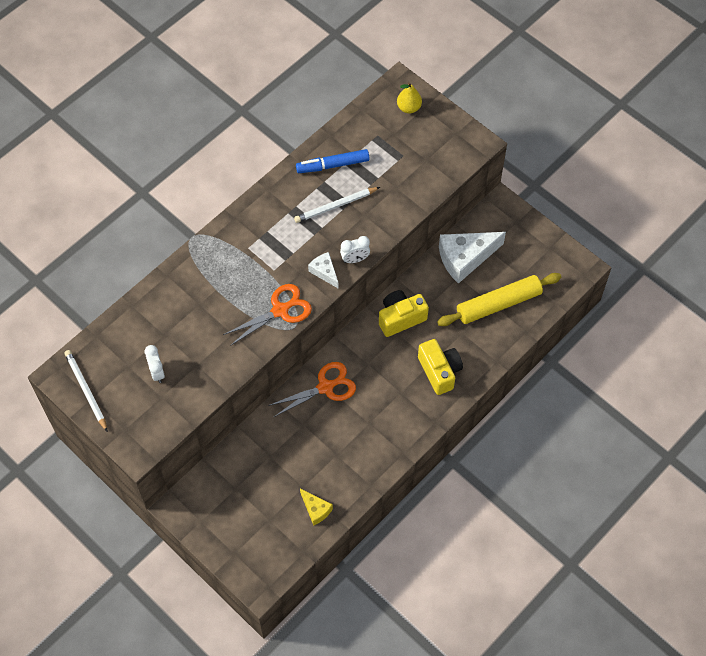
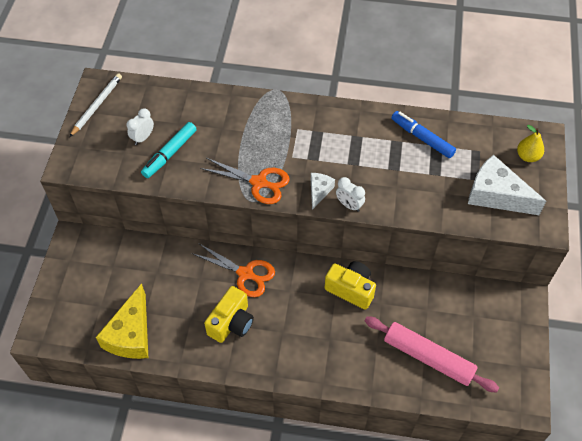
camera: 55 degrees right, 5 degrees down
(193, 361) = (170, 154): none -> turquoise marker
(316, 509) = (131, 334): yellow cheese -> yellow cheese, size x1.95
(336, 206) = (387, 162): white pencil -> none
(439, 371) = (325, 350): yellow camera -> yellow camera (231, 323)
(465, 258) = (449, 303): white cheese -> white cheese (496, 195)
(498, 304) = (428, 357): yellow rolling pin -> pink rolling pin

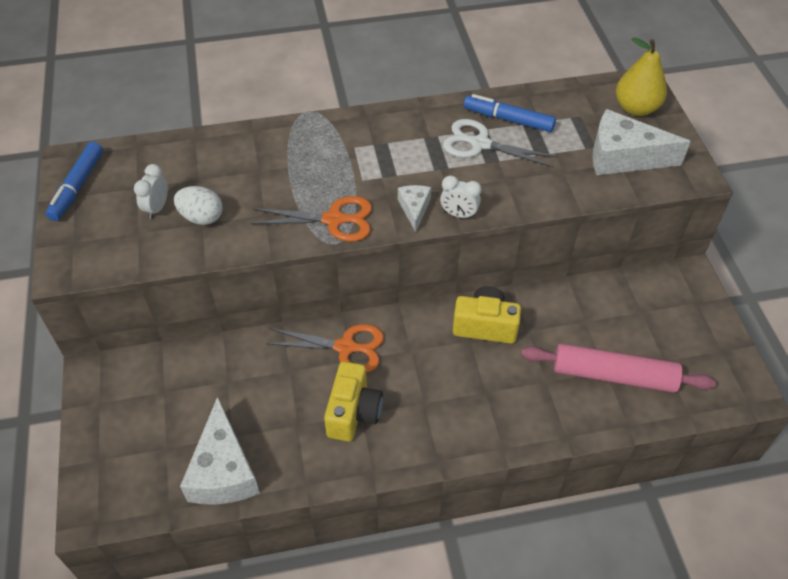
camera: 20 degrees left, 5 degrees down
(97, 106) = (77, 187): white pencil -> blue marker
(131, 334) = (223, 470): yellow cheese -> white cheese
(170, 154) = (201, 217): turquoise marker -> white egg
(391, 152) = (480, 144): none -> white scissors
(527, 156) = (636, 108): yellow pear -> yellow pear, size x1.53

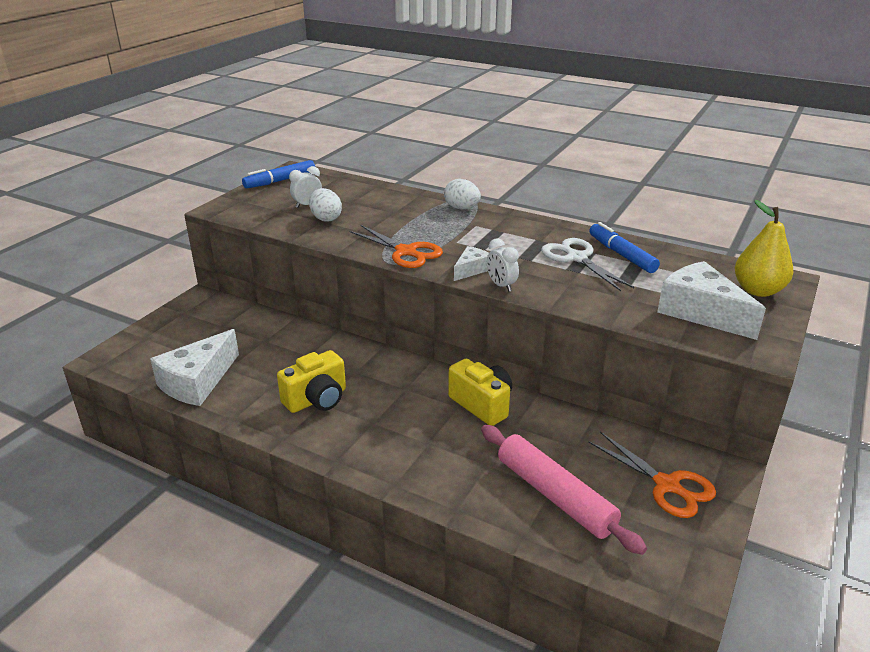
camera: 40 degrees right, 20 degrees down
(316, 129) = (462, 208): none -> white egg
(345, 347) = (361, 363): orange scissors -> orange scissors (666, 485)

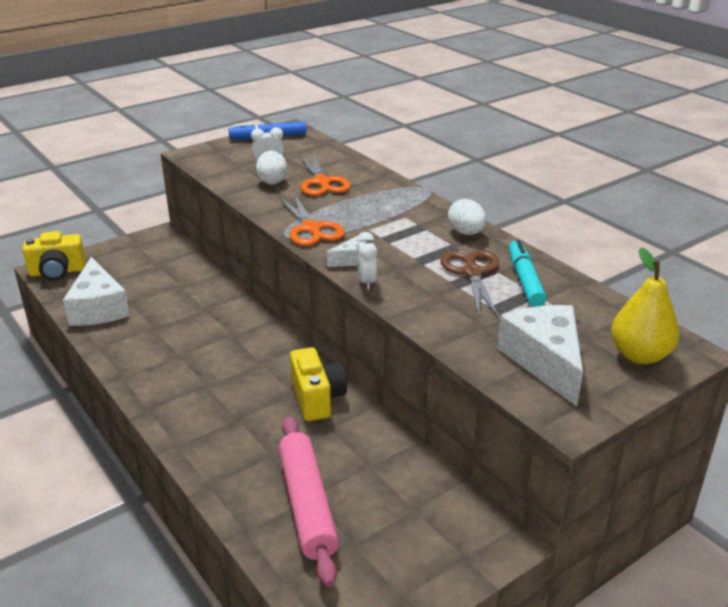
camera: 25 degrees right, 0 degrees up
(197, 382) = (98, 308): white cheese -> white cheese turned 75 degrees counterclockwise
(317, 399) = (178, 351): yellow camera -> yellow camera (57, 272)
(462, 208) = (409, 197): white egg -> white egg (466, 233)
(577, 258) = (472, 273): white scissors -> brown scissors
(621, 254) = (525, 280): blue marker -> turquoise marker
(666, 485) = (426, 533): orange scissors -> orange scissors (321, 182)

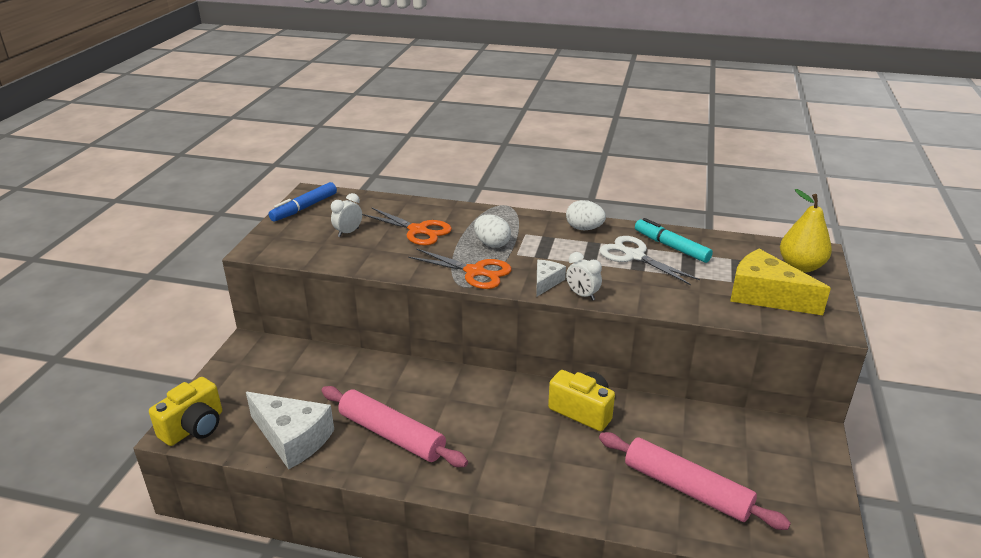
camera: 40 degrees left, 0 degrees up
(158, 339) = (391, 435): none -> pink rolling pin
(272, 181) = (375, 245): white egg -> white egg (492, 244)
(472, 273) = (634, 256): brown scissors -> white scissors
(545, 361) = (765, 296): white cheese -> yellow cheese

